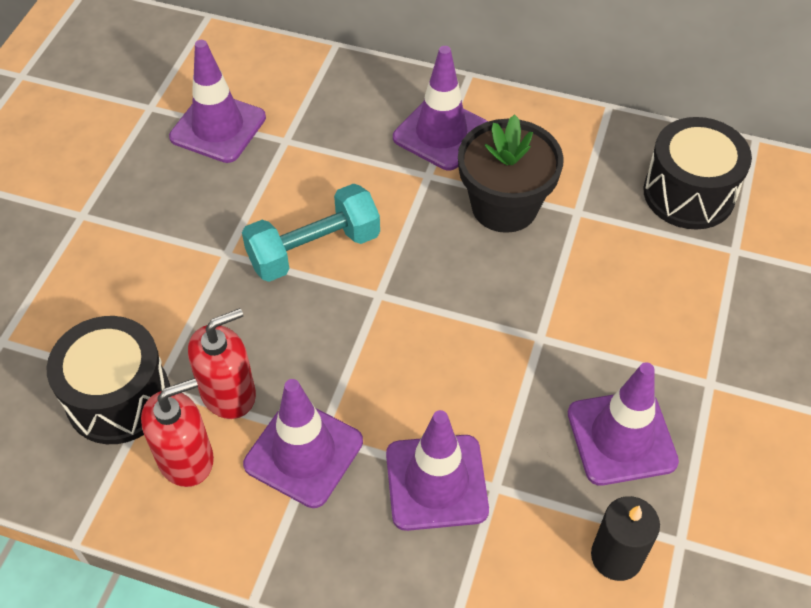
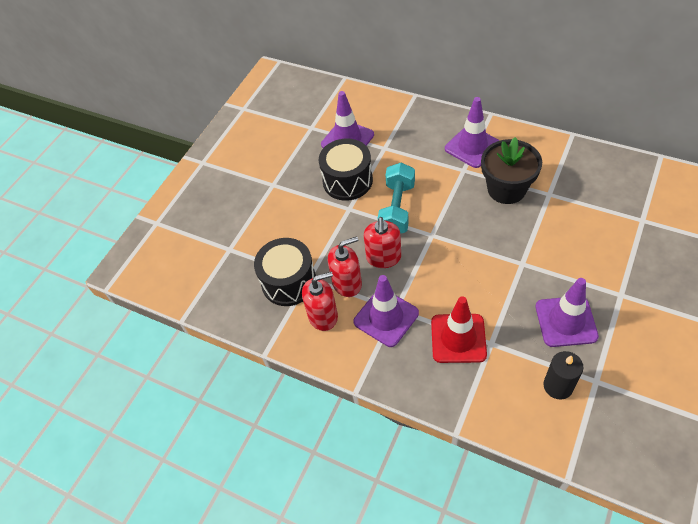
camera: 15 degrees right, 0 degrees up
(294, 341) = (383, 258): none -> red soap dispenser
(314, 249) = (397, 208): turquoise dumbbell -> turquoise dumbbell turned 60 degrees counterclockwise
(436, 482) = (458, 338): purple traffic cone -> red traffic cone
(689, 193) = (617, 186): black drum -> black drum (347, 181)

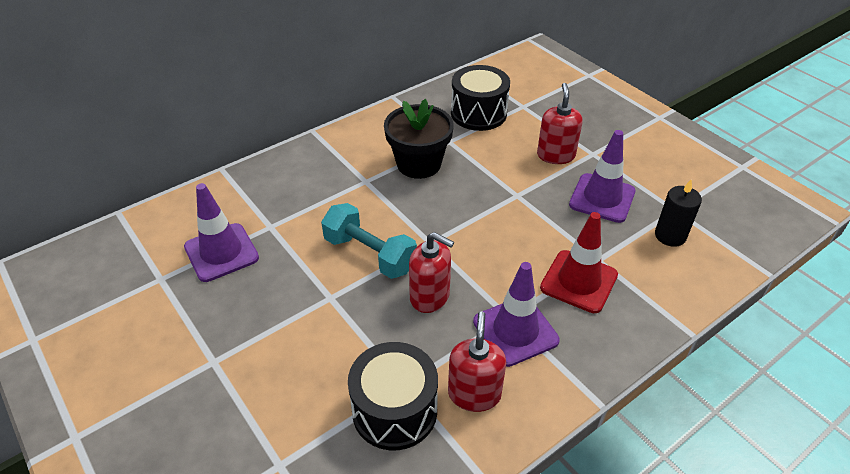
camera: 70 degrees left, 10 degrees down
(347, 181) = (286, 280): black drum -> black drum (478, 113)
(347, 283) = (441, 347): red soap dispenser -> red soap dispenser (555, 155)
(472, 147) = (341, 161): purple traffic cone -> none

